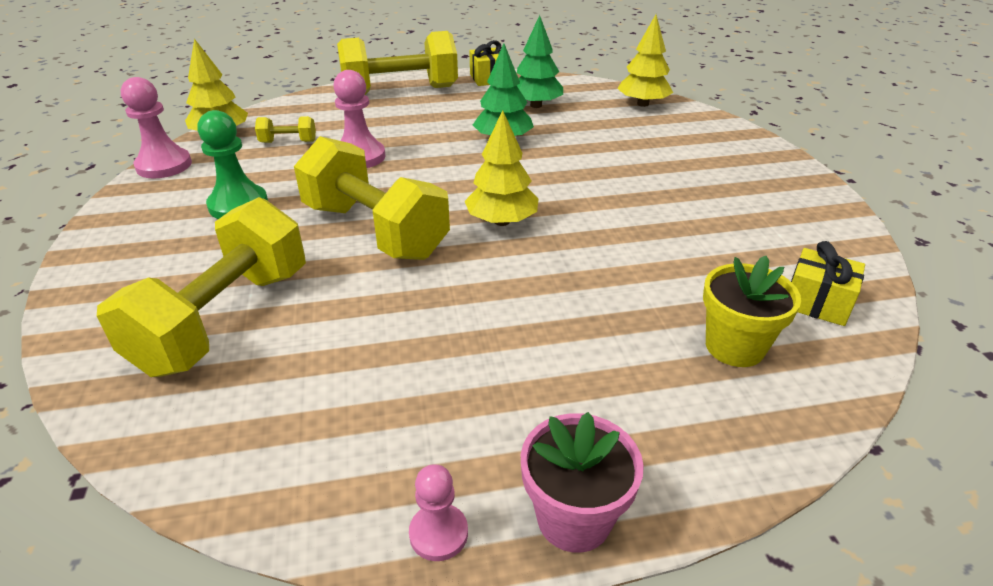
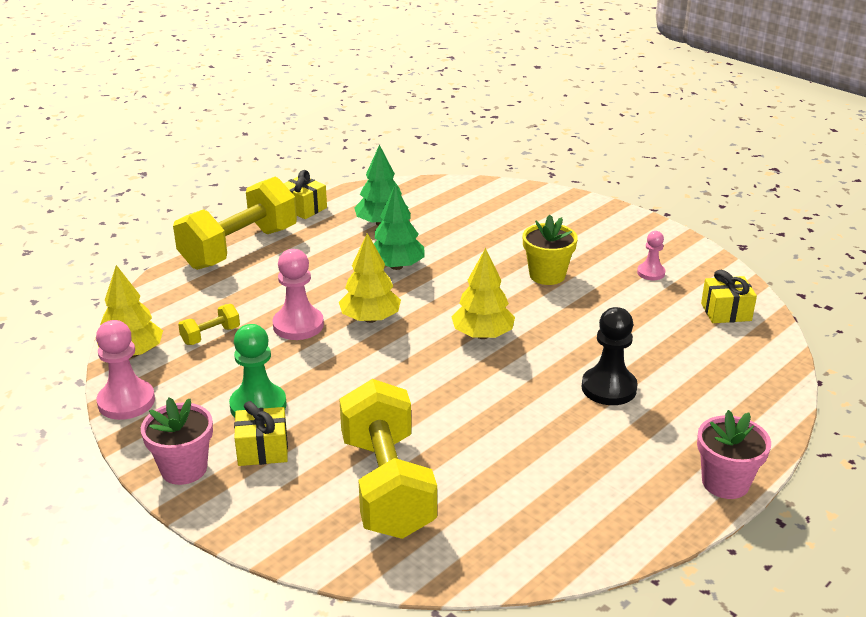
camera: 35 degrees left, 5 degrees down
(116, 229) = (184, 469): none -> pink flower pot
(187, 240) = (262, 450): none -> yellow gift
(375, 231) = (401, 380): yellow dumbbell -> none
(438, 533) = (673, 523): pink pawn -> pink pawn (651, 273)
(566, 326) = (609, 388): none -> black pawn
(643, 104) = (465, 193): yellow tree -> yellow tree (370, 319)
(734, 347) = (710, 358): yellow flower pot -> yellow flower pot (547, 275)

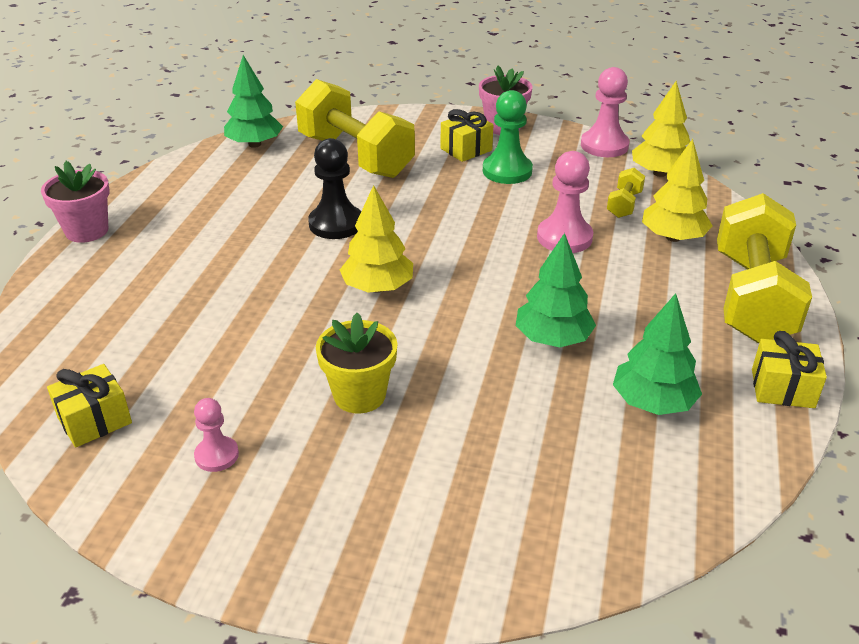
camera: 150 degrees right, 5 degrees up
(370, 319) = (506, 266): yellow tree -> yellow tree (673, 237)
(490, 556) = (255, 144): none -> green tree
(609, 388) = (216, 275): black pawn -> black pawn (336, 224)

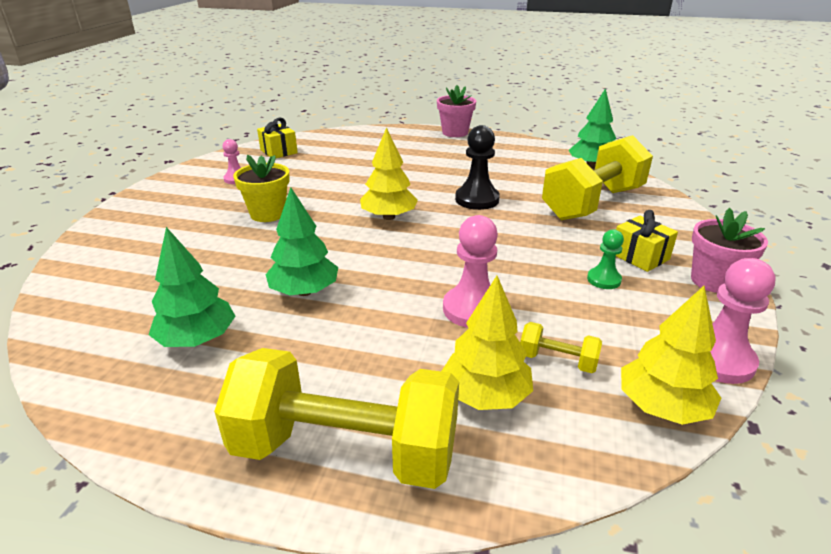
camera: 90 degrees right, 5 degrees down
(507, 171) = (603, 280): green pawn -> green pawn, size x0.59
(782, 388) = (170, 440): yellow gift -> none

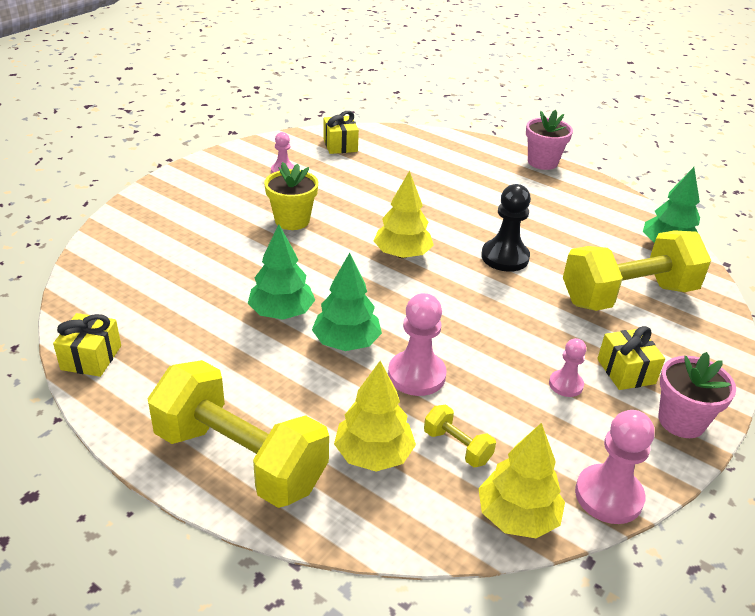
camera: 20 degrees right, 5 degrees up
(101, 396) = (91, 357): none -> yellow gift
(197, 339) = (177, 332): green tree -> green tree (346, 343)
(603, 280) = (565, 384): green pawn -> pink pawn

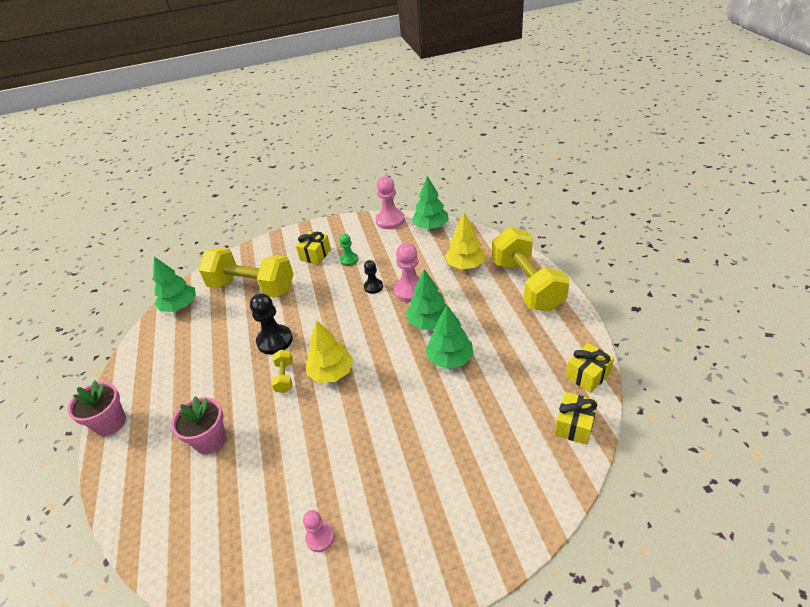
camera: 135 degrees left, 5 degrees up
(292, 220) = (373, 450): yellow flower pot -> none
(340, 145) = (224, 558): yellow gift -> yellow gift (574, 425)
(457, 447) = (426, 255): yellow dumbbell -> yellow dumbbell (284, 377)
(475, 359) = (373, 287): none -> black pawn
(517, 516) = (431, 226): yellow tree -> green tree
(565, 384) = (349, 260): pink pawn -> green pawn
(681, 421) = (325, 230): pink flower pot -> pink flower pot (210, 440)

